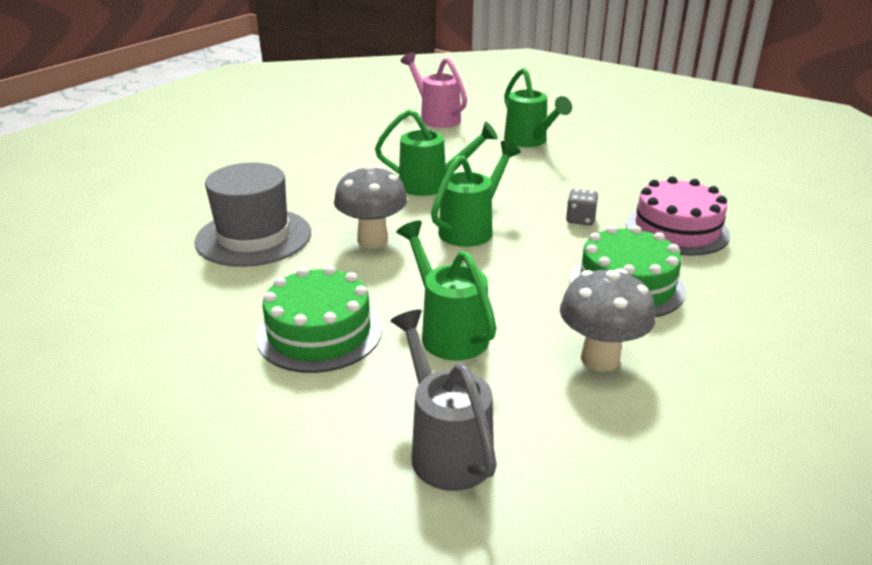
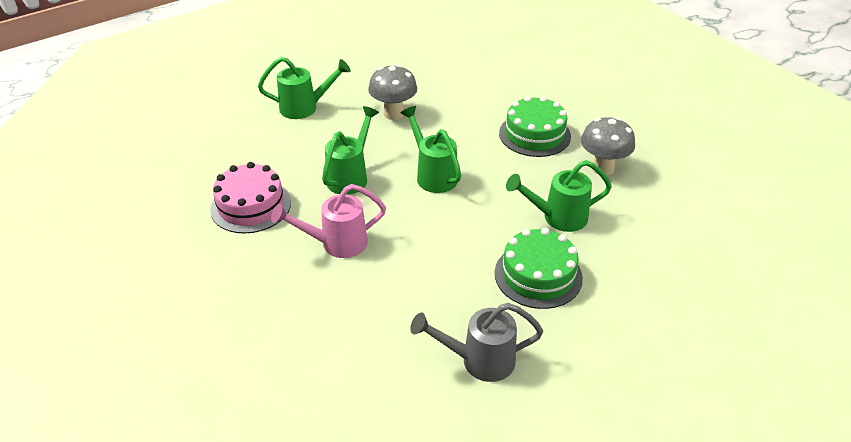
camera: 70 degrees left, 10 degrees up
(253, 237) = (383, 292): grey hat -> none
(372, 240) = (424, 226): grey mushroom -> grey mushroom (393, 114)
(436, 117) = (212, 141): pink watering can -> pink watering can (336, 244)
(445, 447) = (662, 244): grey watering can -> grey watering can (478, 360)
(580, 219) = (446, 125): grey dice -> none
(677, 229) = (480, 94): pink cake -> pink cake (251, 206)

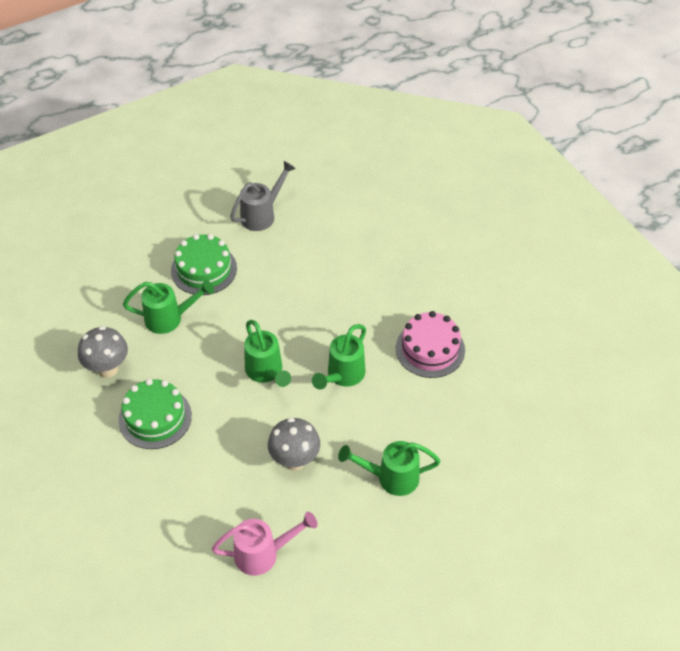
camera: 175 degrees left, 10 degrees up
(336, 244) = (355, 306): pink watering can -> pink watering can (264, 554)
(478, 360) = (262, 214): grey watering can -> grey watering can turned 45 degrees counterclockwise

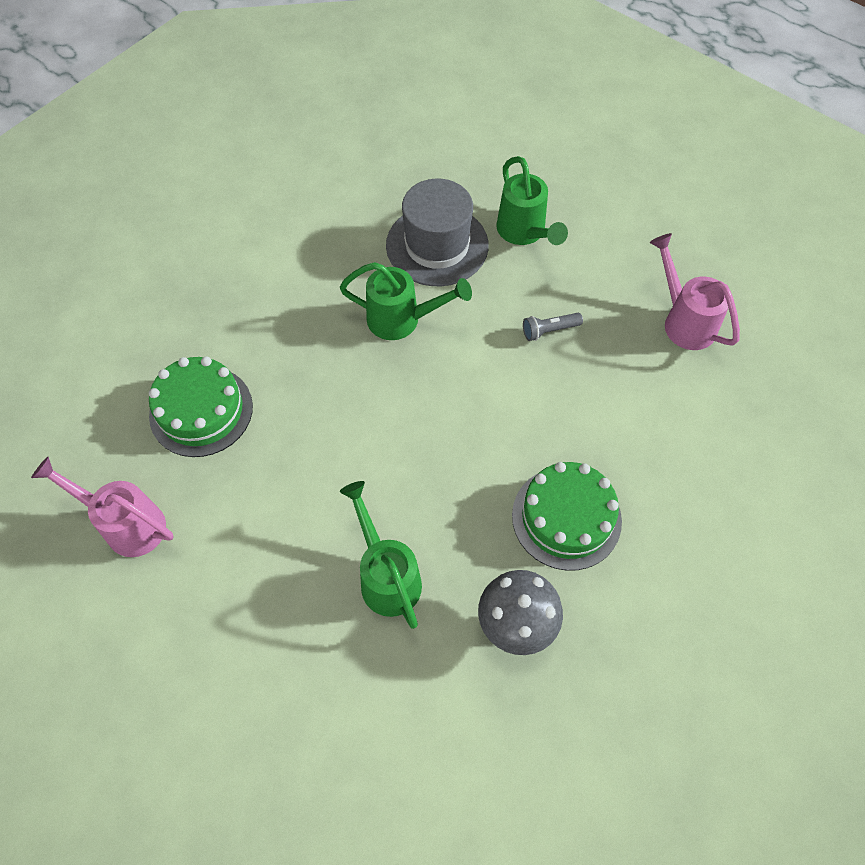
camera: 110 degrees left, 10 degrees up
(204, 269) = (270, 566): green cake -> green cake (201, 411)
(262, 214) = (126, 523): grey watering can -> pink watering can
(266, 372) = (433, 407): green watering can -> none
(295, 460) = (549, 330): grey mushroom -> grey flashlight
(401, 416) = (437, 245): none -> grey hat
(430, 349) = (324, 242): pink cake -> none

